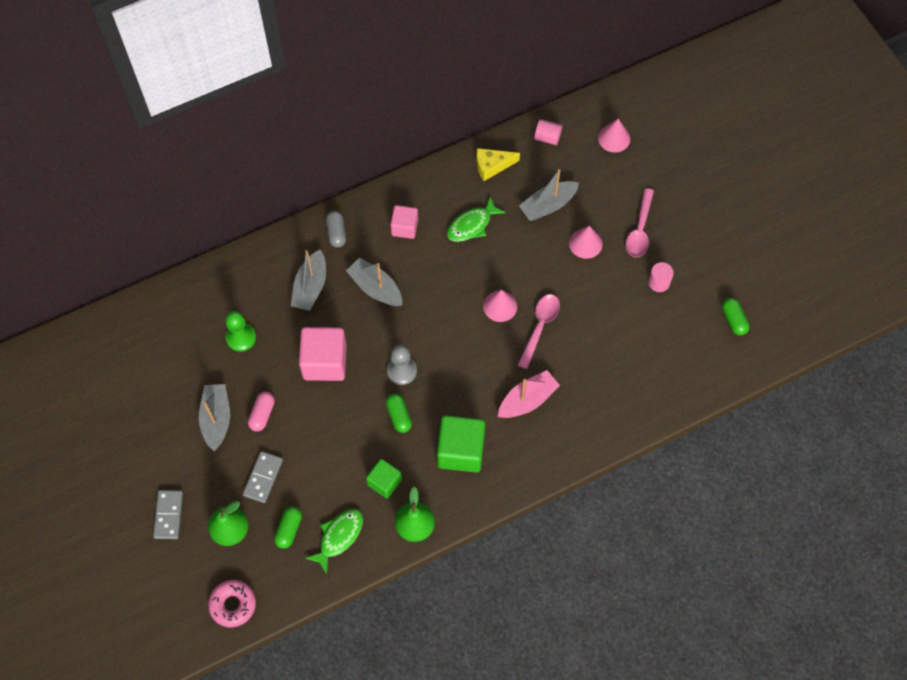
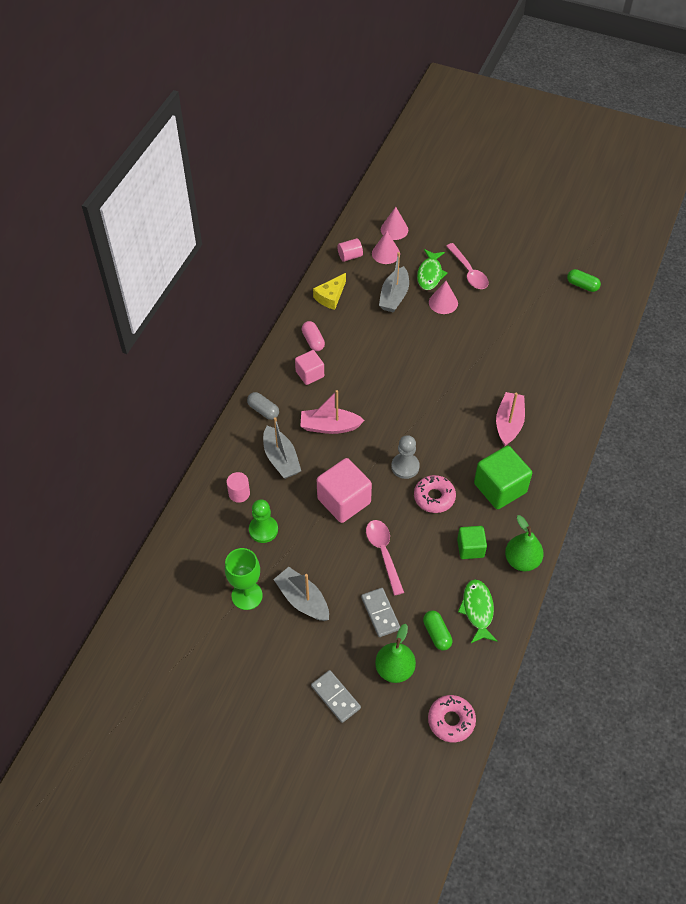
camera: 40 degrees left, 10 degrees down
(180, 382) = (247, 595): none -> green goblet
(262, 414) = (334, 570): pink capsule -> pink capsule (313, 341)
(375, 288) = (329, 426): grey boat -> pink boat
(399, 416) = (434, 497): green capsule -> pink donut
(472, 225) = (355, 341): green fish -> green fish (430, 274)
(500, 306) = (428, 378): pink cone -> pink cone (385, 253)
(540, 327) = (468, 373): pink spoon -> pink spoon (383, 553)
(659, 282) = (514, 295): pink cylinder -> pink cylinder (239, 493)

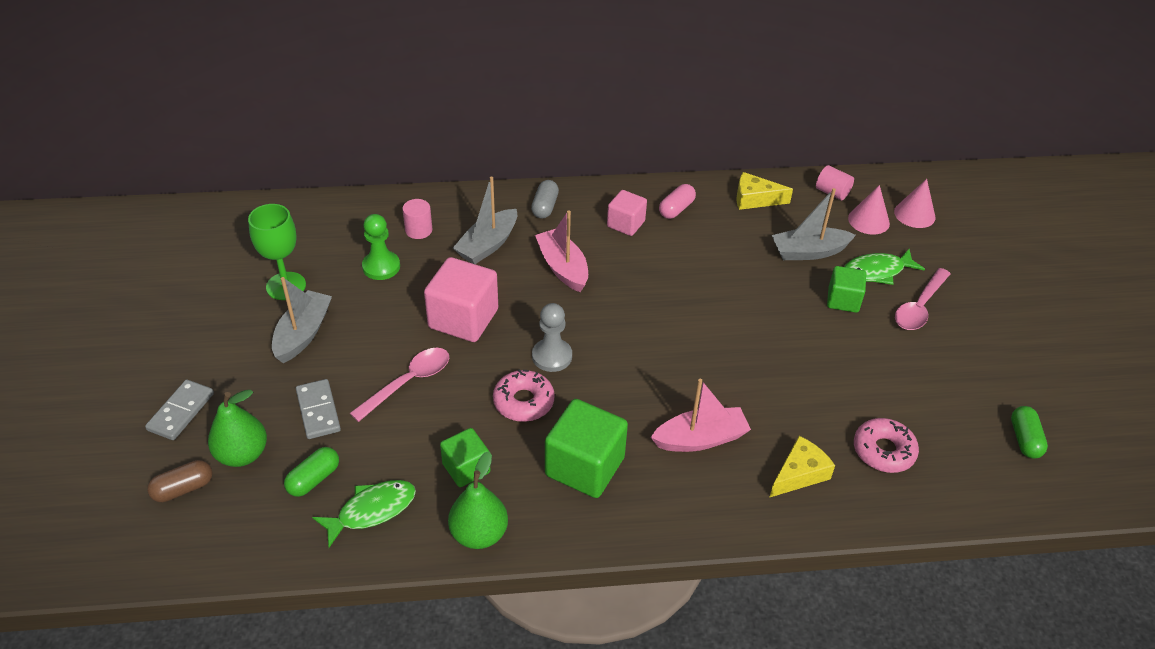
camera: 60 degrees right, 10 degrees down
(380, 613) = (318, 411): grey domino -> grey domino turned 60 degrees counterclockwise
(406, 712) = (183, 489): none -> brown capsule
(443, 302) = (843, 300): pink cone -> green cube
(451, 720) = (188, 541): pink donut -> pink donut (883, 451)
(555, 391) = (799, 474): none -> yellow cheese

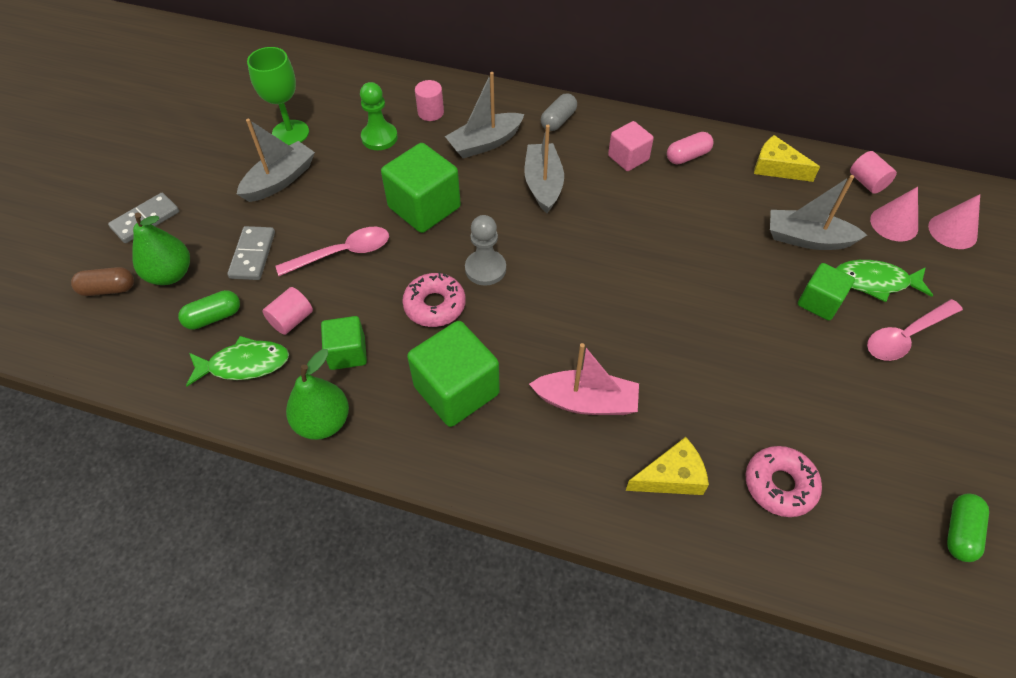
camera: 25 degrees right, 10 degrees up
(394, 457) = (291, 320): none -> pink cylinder
(463, 319) = (424, 207): pink cube -> green cube
(563, 267) = (543, 184): pink boat -> grey boat

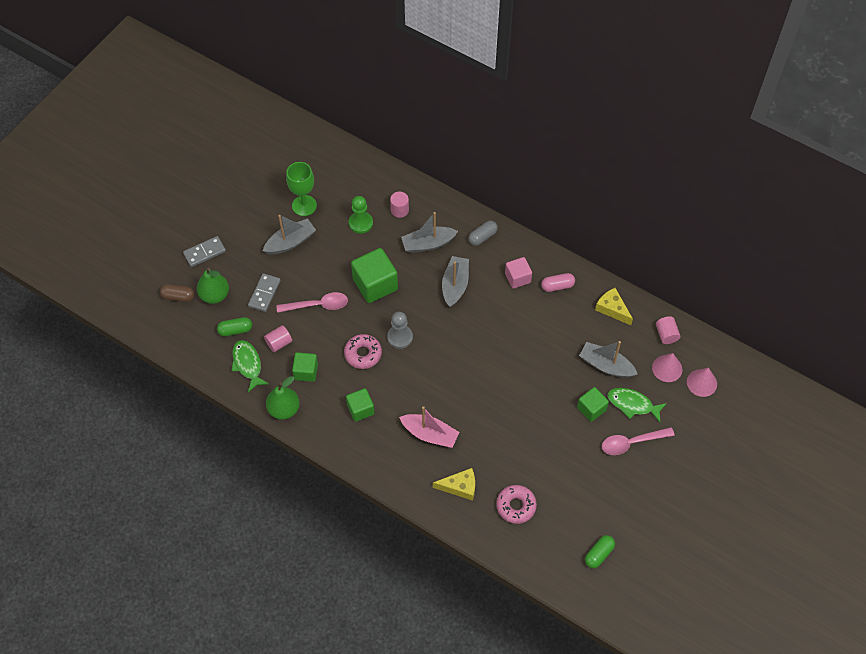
camera: 15 degrees right, 5 degrees up
(244, 364) = (248, 364): green fish -> green fish turned 120 degrees counterclockwise
(456, 390) = (360, 409): green cube -> green cube, size x0.60

